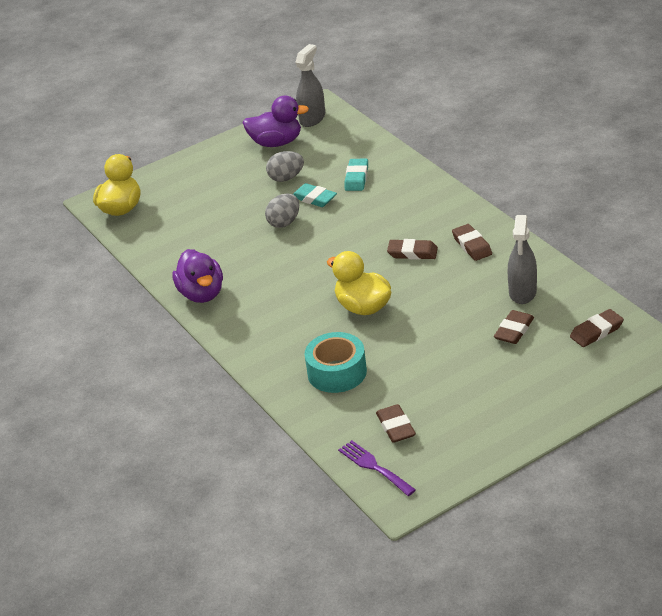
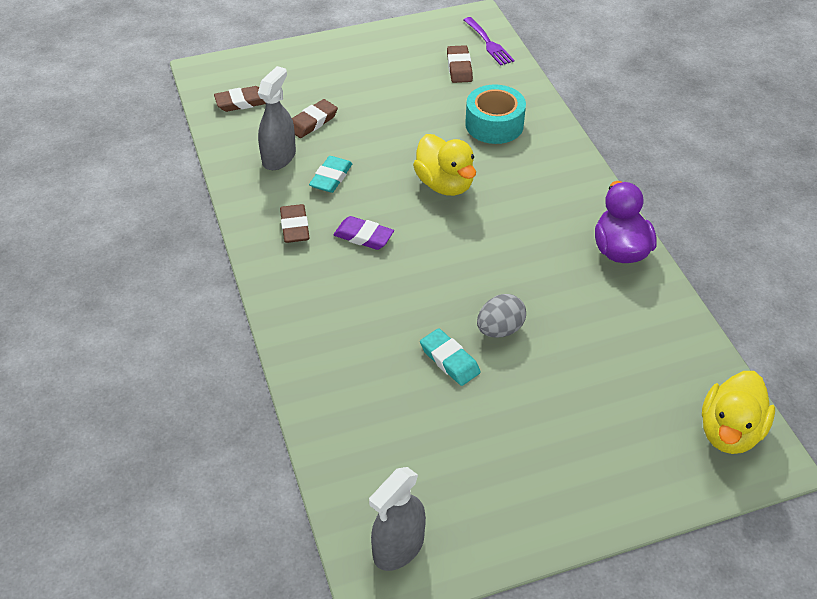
camera: 170 degrees left, 10 degrees up
(276, 143) = (473, 503): purple duck -> none
(286, 178) = (477, 414): grey egg -> none
(357, 178) = (379, 380): turquoise eraser -> turquoise eraser (331, 177)
(412, 253) = (363, 236): brown eraser -> purple eraser

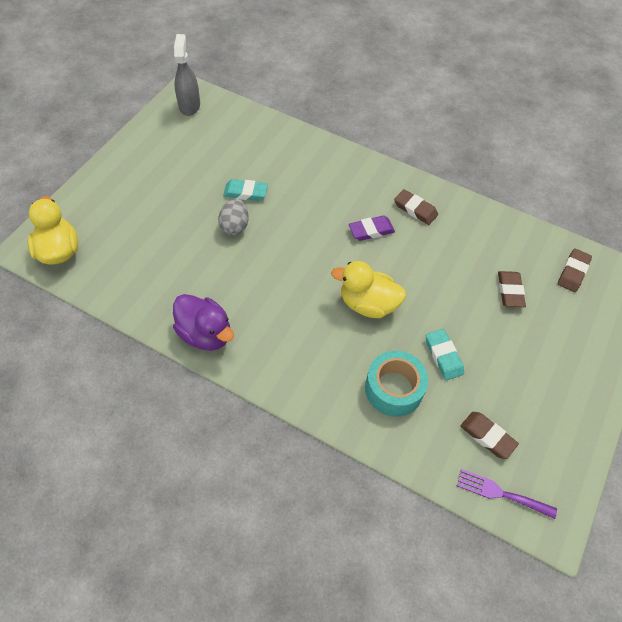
camera: 135 degrees right, 10 degrees up
(279, 157) = (489, 248): grey spray bottle -> none
(331, 177) = (440, 256): turquoise eraser -> turquoise eraser (443, 356)

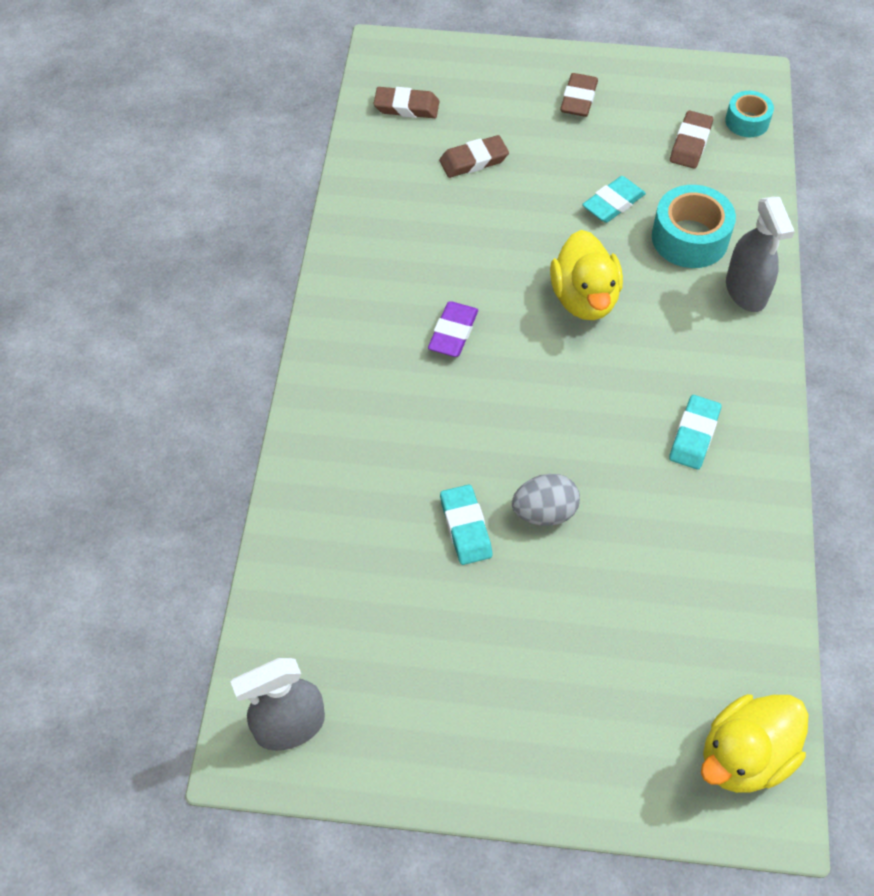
camera: 110 degrees left, 0 degrees up
(205, 334) = (749, 466): purple duck -> none
(241, 315) = (694, 435): none -> turquoise eraser
(333, 401) = (746, 291): none -> grey spray bottle
(371, 230) = (453, 332): purple eraser -> purple eraser turned 60 degrees clockwise
(415, 209) = (382, 291): brown eraser -> brown eraser (578, 99)
(500, 493) = (747, 121): purple fork -> turquoise tape

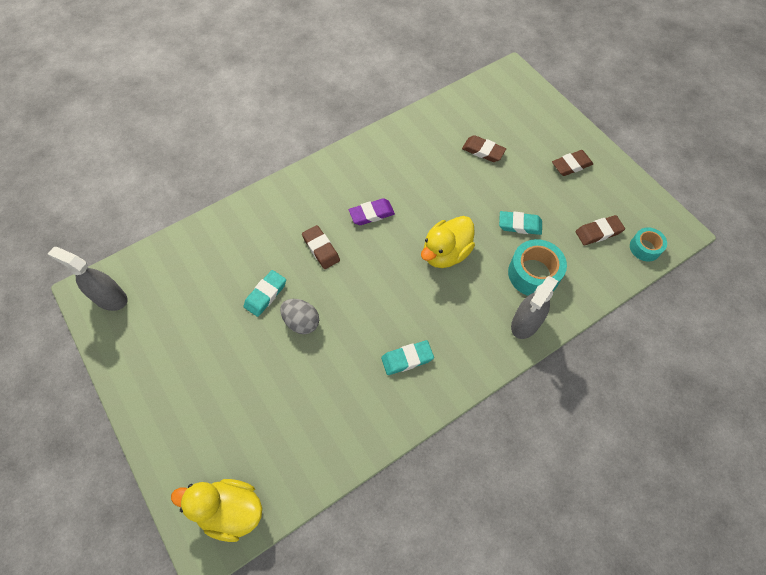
camera: 50 degrees right, 5 degrees up
(406, 107) = (486, 104): brown eraser -> brown eraser (321, 249)

